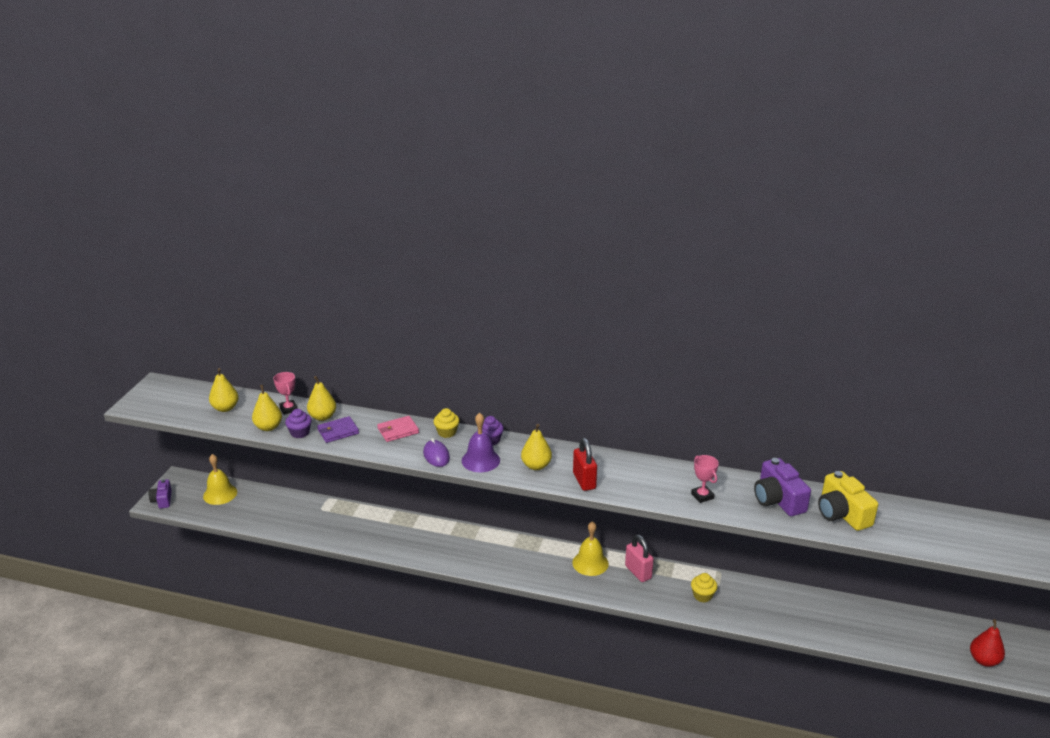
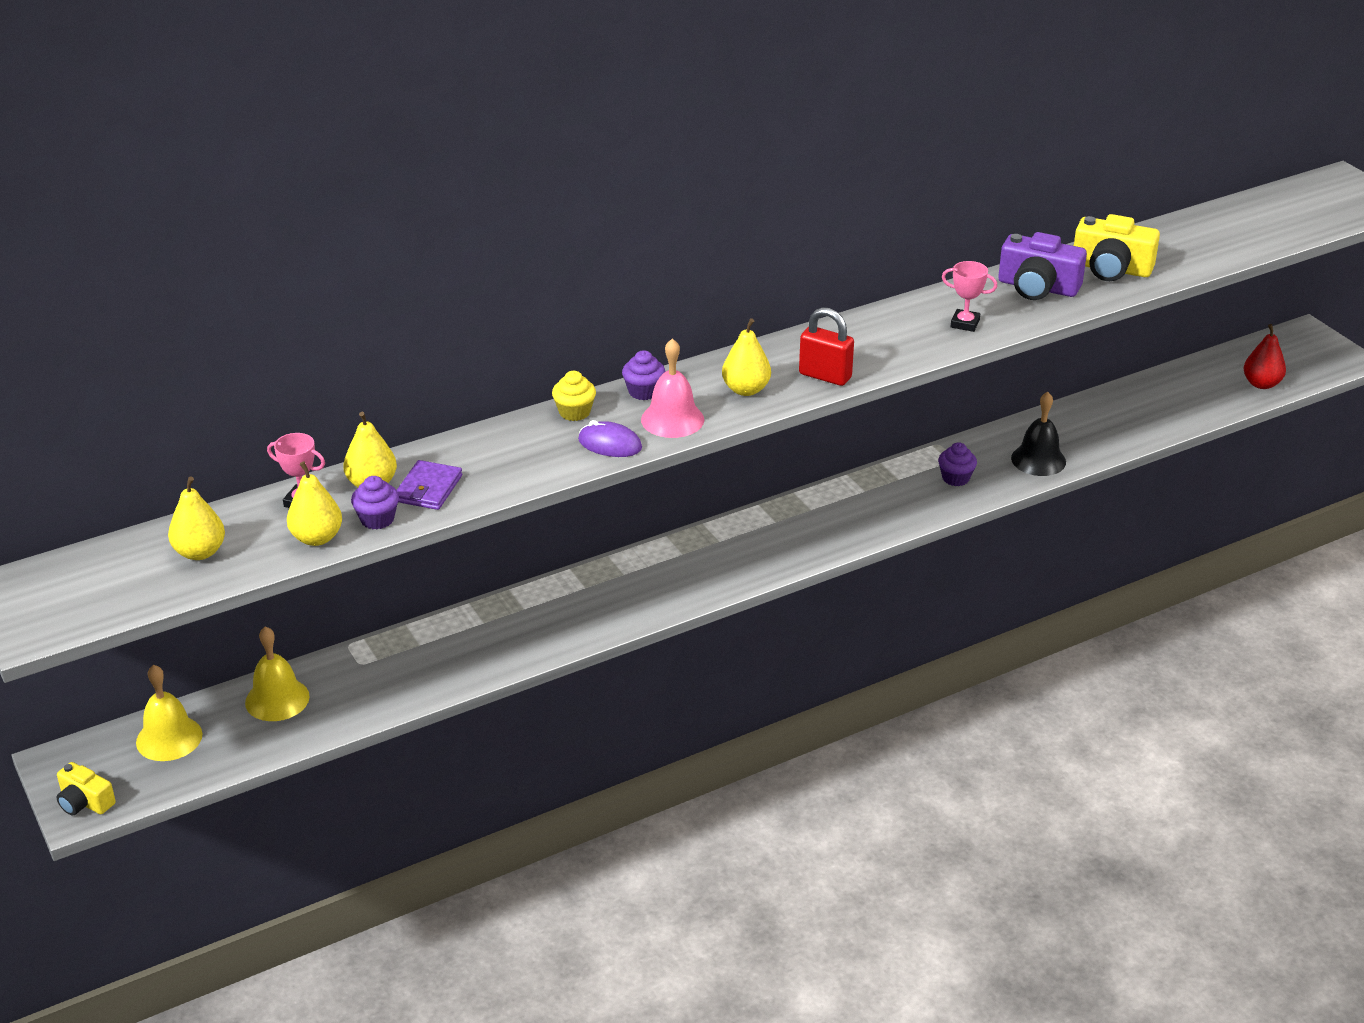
camera: 45 degrees left, 5 degrees up
(162, 500) = (85, 802): purple camera -> yellow camera
(398, 431) = (508, 444): pink wallet -> none
(480, 460) = (672, 419): purple bell -> pink bell
(590, 563) = (795, 517): yellow bell -> yellow bell (277, 699)
(638, 572) = (859, 495): pink padlock -> none
(702, 595) = (955, 478): yellow cupcake -> purple cupcake
(765, 615) = (1038, 460): none -> black bell

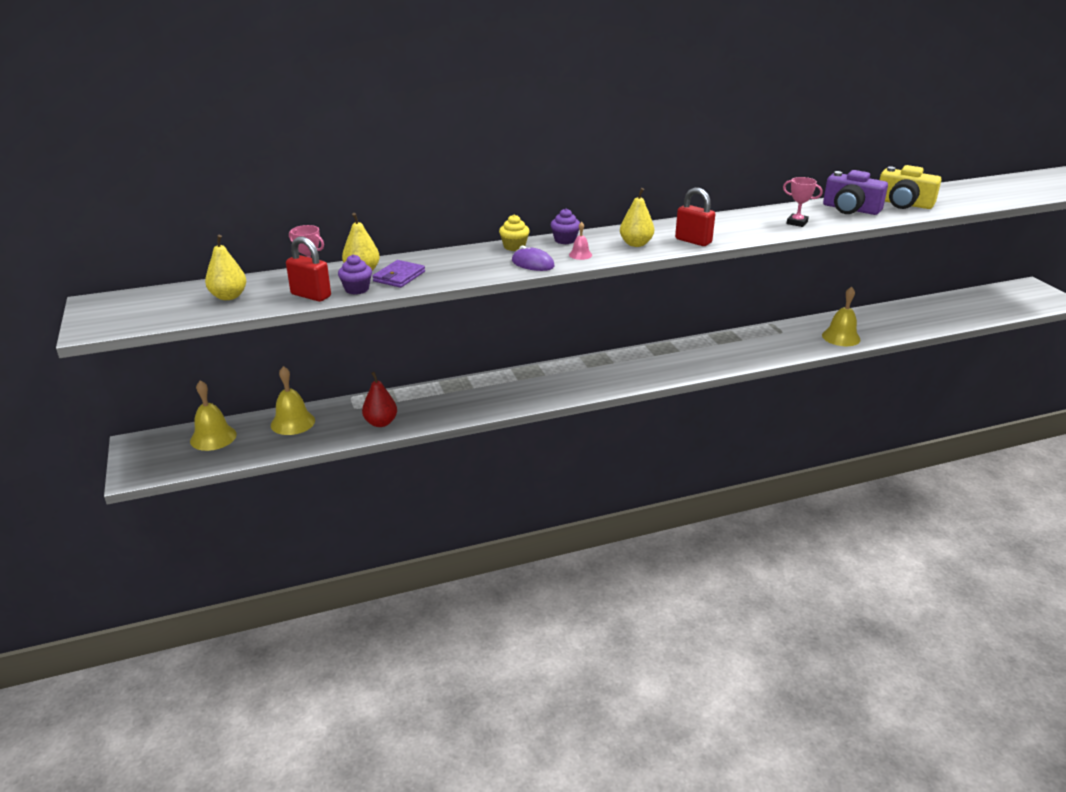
camera: 10 degrees right, 5 degrees down
(85, 802) = (140, 469): yellow camera -> none
(317, 538) = (311, 295): yellow pear -> red padlock
(672, 419) = (580, 255): pink bell -> pink bell, size x0.52
(955, 478) = (782, 342): purple cupcake -> none
(1038, 460) = (841, 337): black bell -> yellow bell
(1261, 384) = (1000, 309): red pear -> red pear (381, 423)

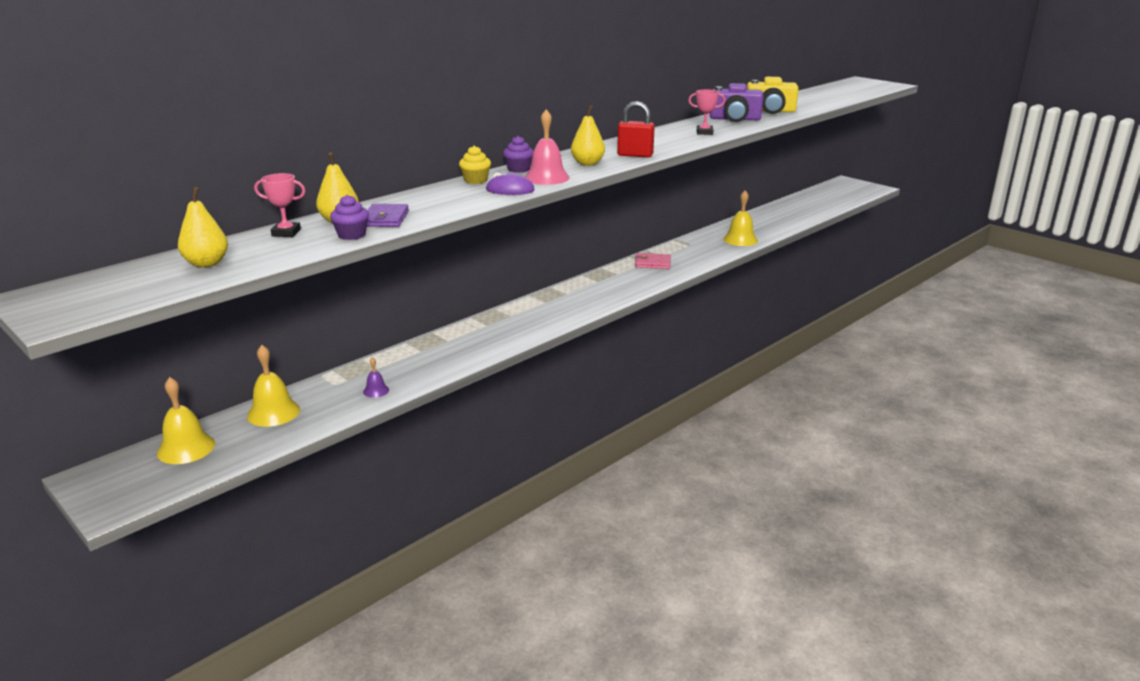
camera: 25 degrees left, 5 degrees down
(311, 295) = (306, 248): red padlock -> none
(381, 423) = (376, 391): red pear -> purple bell
(580, 255) = (547, 177): pink bell -> pink bell, size x1.91
(724, 346) = (652, 263): none -> pink wallet

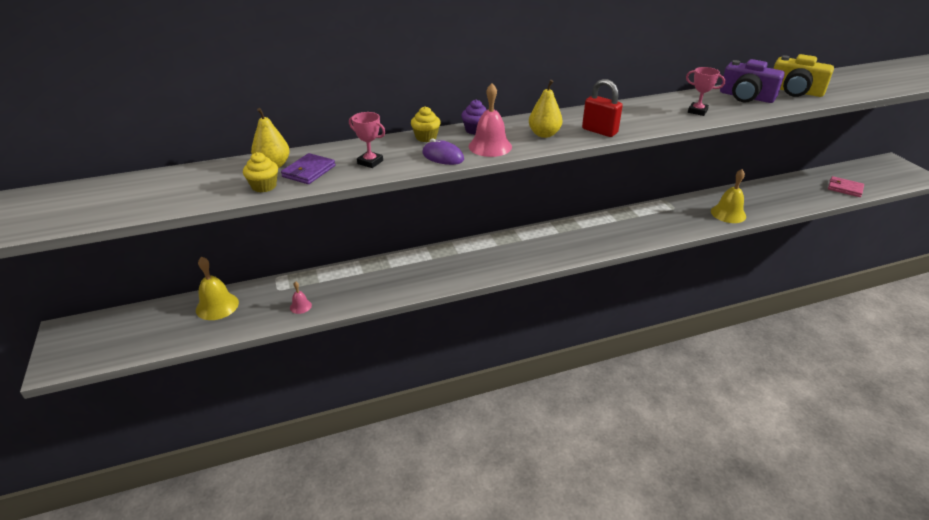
camera: 25 degrees right, 10 degrees up
(186, 448) = (139, 323): yellow bell -> none
(206, 263) = (133, 195): yellow pear -> none
(286, 233) = (221, 171): pink trophy -> pink trophy (370, 162)
(351, 235) = (264, 186): purple cupcake -> yellow cupcake
(376, 391) = (300, 306): purple bell -> pink bell
(652, 263) = (623, 223): pink wallet -> pink wallet (844, 188)

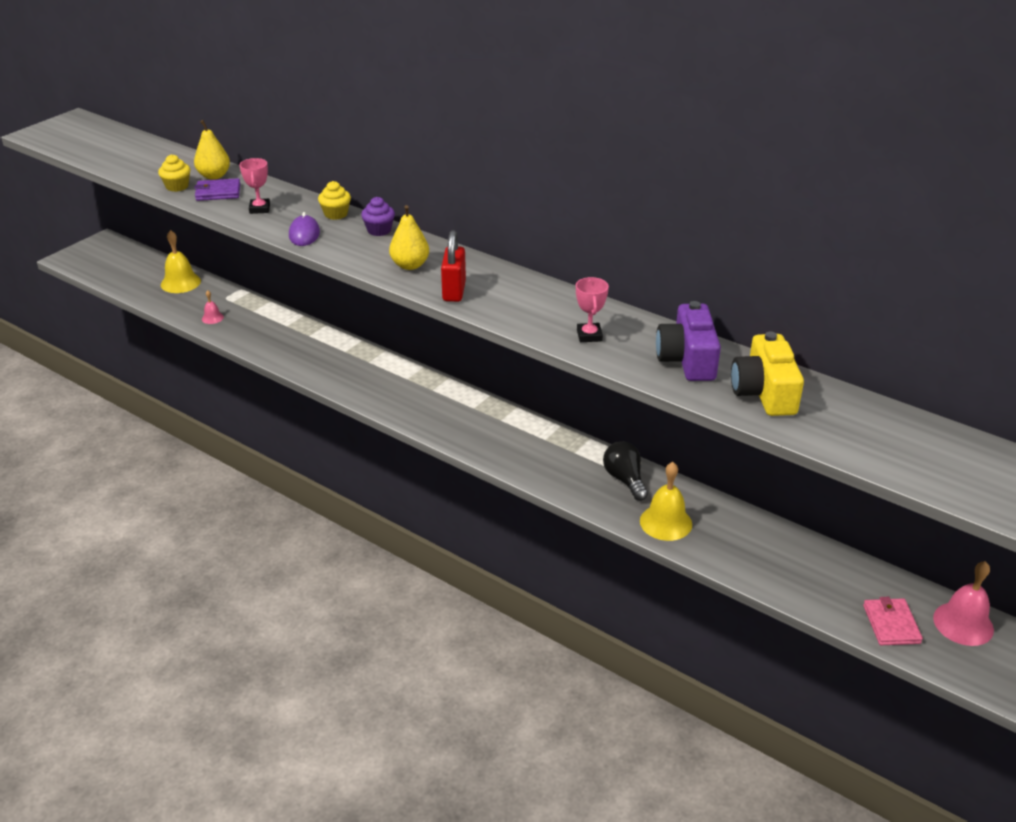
camera: 55 degrees right, 0 degrees up
(490, 146) = (350, 248): pink bell -> pink bell (963, 623)
(679, 210) = (625, 479): none -> black light bulb

